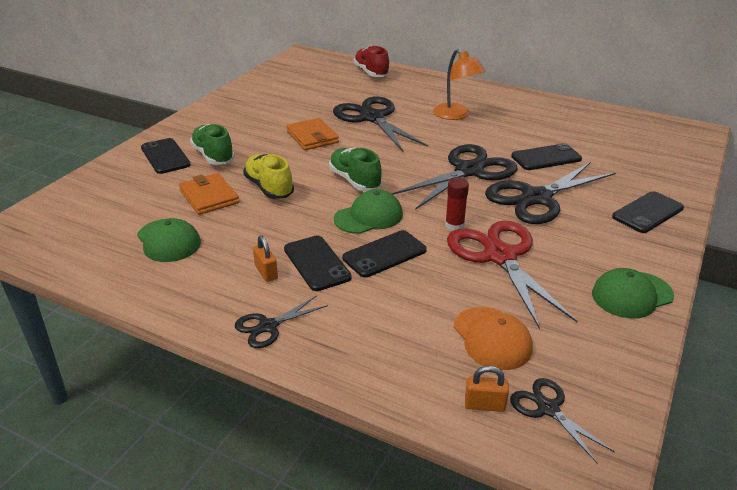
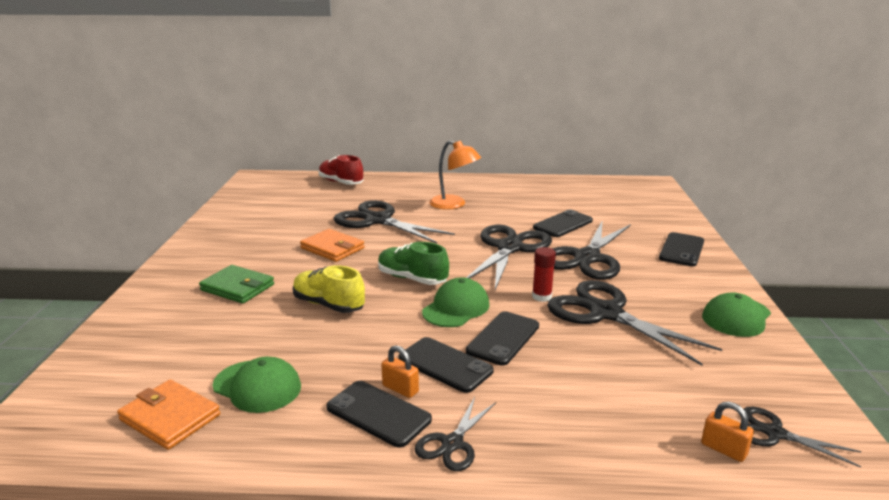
camera: 25 degrees left, 10 degrees down
(165, 156) = (178, 300): black phone -> black phone (378, 413)
(209, 197) = (267, 329): orange wallet -> orange wallet (170, 417)
(213, 156) = (237, 287): green shoe -> green wallet
(484, 405) = (723, 449): orange padlock -> orange padlock turned 60 degrees clockwise
(492, 338) = (669, 386): orange cap -> none
(500, 256) = (605, 313): red scissors -> black scissors

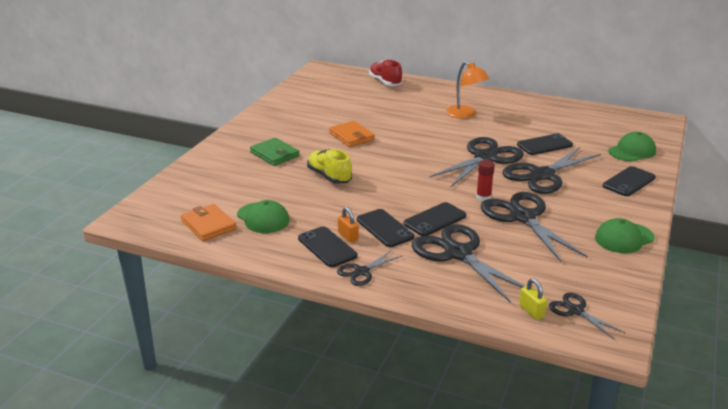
camera: 20 degrees right, 5 degrees up
(378, 220) = (396, 119): black scissors -> black scissors (458, 254)
(412, 279) = (396, 168): green shoe -> none
(456, 308) = (415, 194): green cap -> green cap (632, 151)
(723, 449) = (531, 311): orange padlock -> yellow padlock

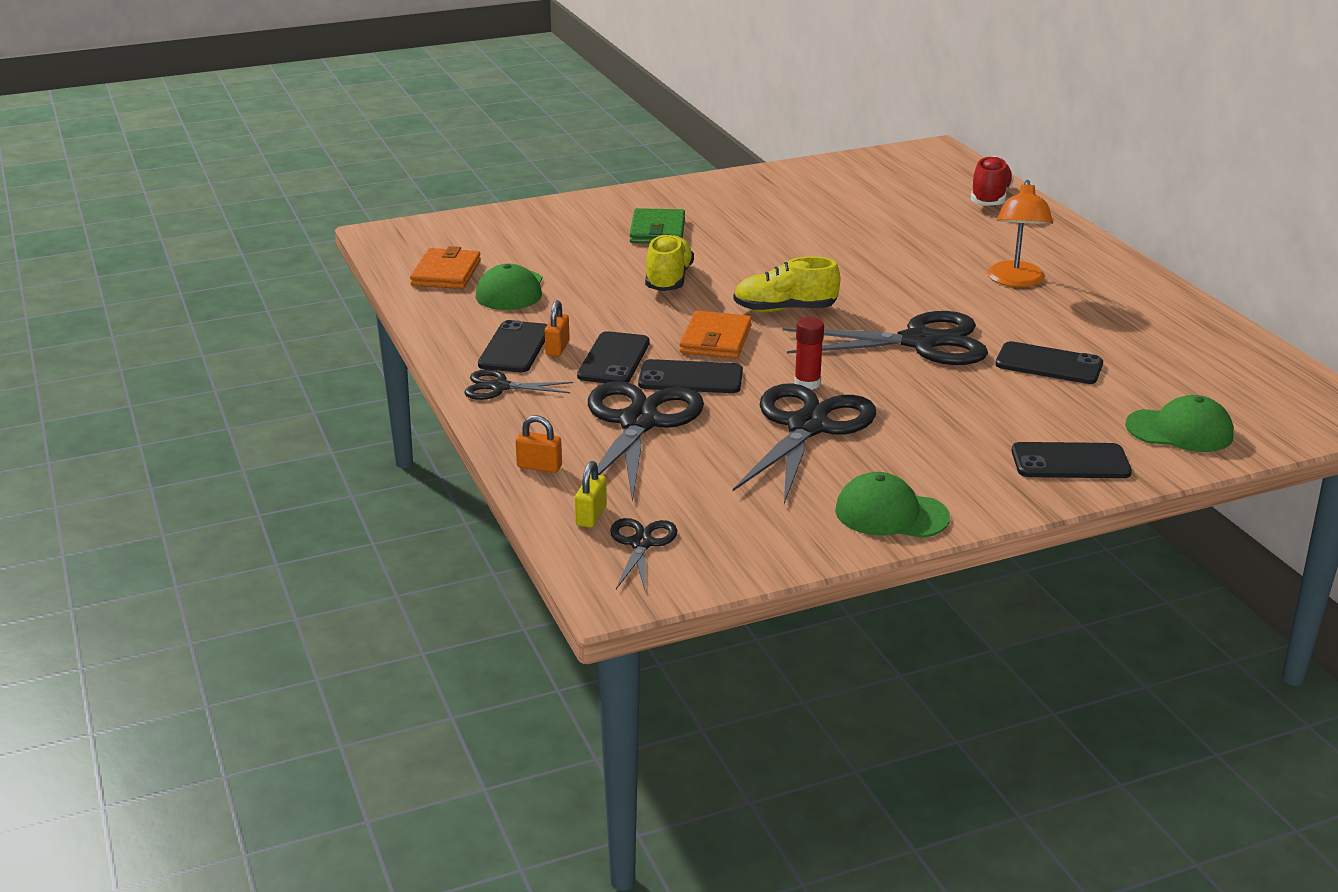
camera: 45 degrees right, 0 degrees up
(351, 136) = (793, 247): orange wallet -> orange wallet (715, 340)
(407, 167) = (785, 309): none -> yellow shoe
(462, 301) = (539, 467): none -> orange padlock
(542, 175) = (953, 396): black scissors -> none

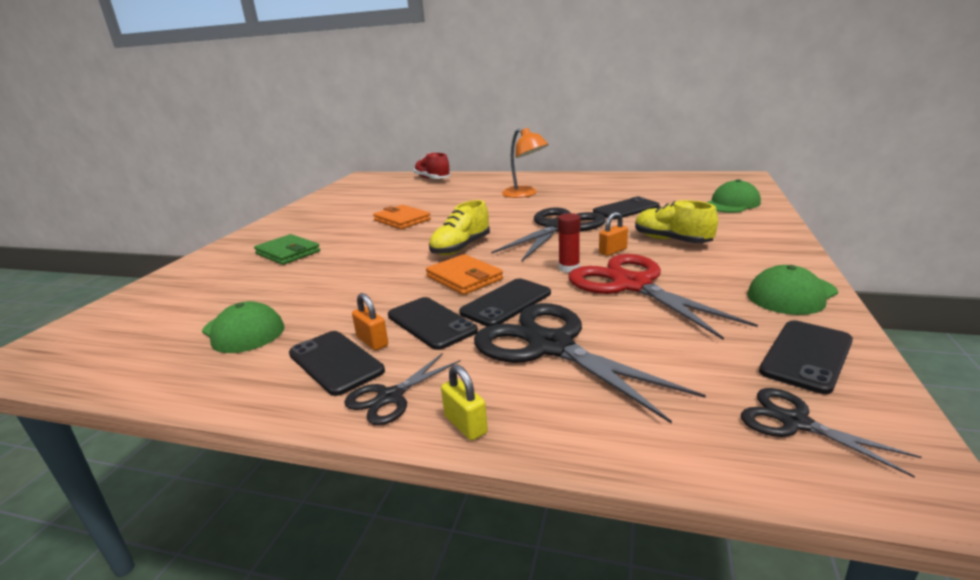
camera: 50 degrees left, 5 degrees down
(446, 273) = (150, 351): orange wallet -> orange wallet (402, 220)
(539, 467) = (579, 431): orange padlock -> orange padlock (613, 251)
(591, 516) = (714, 434): yellow padlock -> yellow padlock (465, 425)
(669, 280) = (356, 268): yellow shoe -> yellow shoe (671, 240)
(807, 427) = (632, 285): black scissors -> red scissors
(1070, 462) = (749, 231): black phone -> black phone (806, 356)

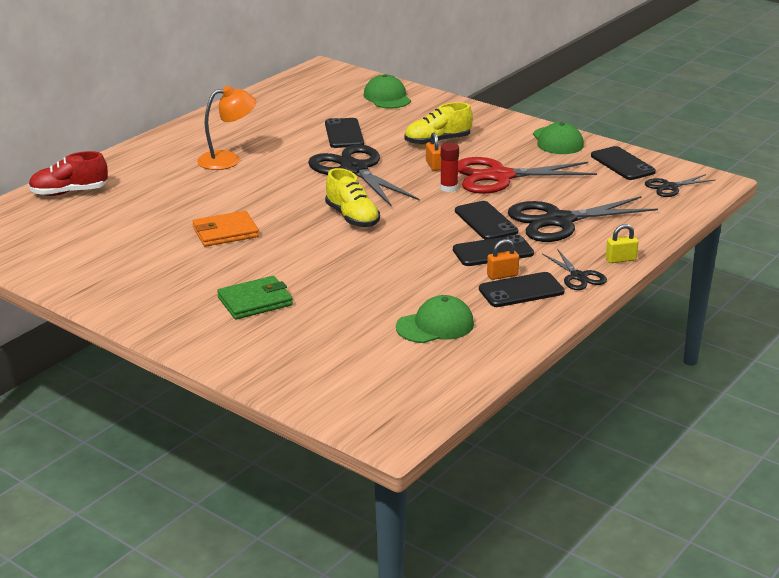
camera: 70 degrees left, 5 degrees up
(464, 278) = (424, 228): orange wallet -> none

